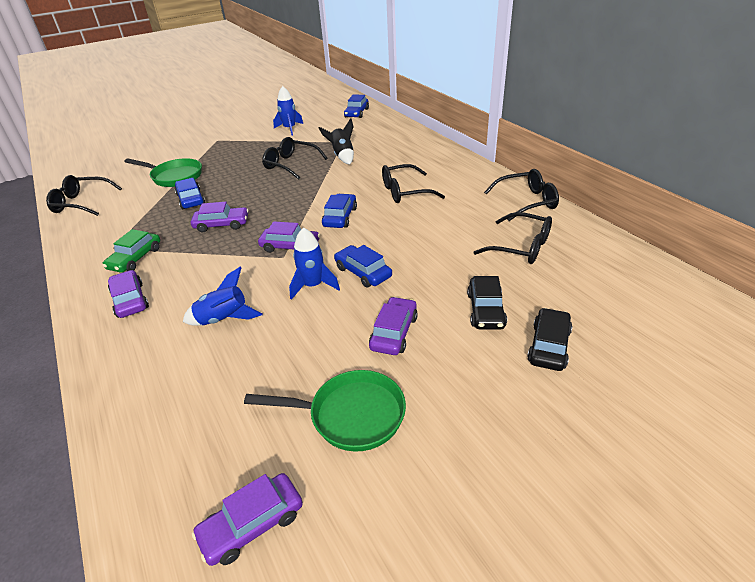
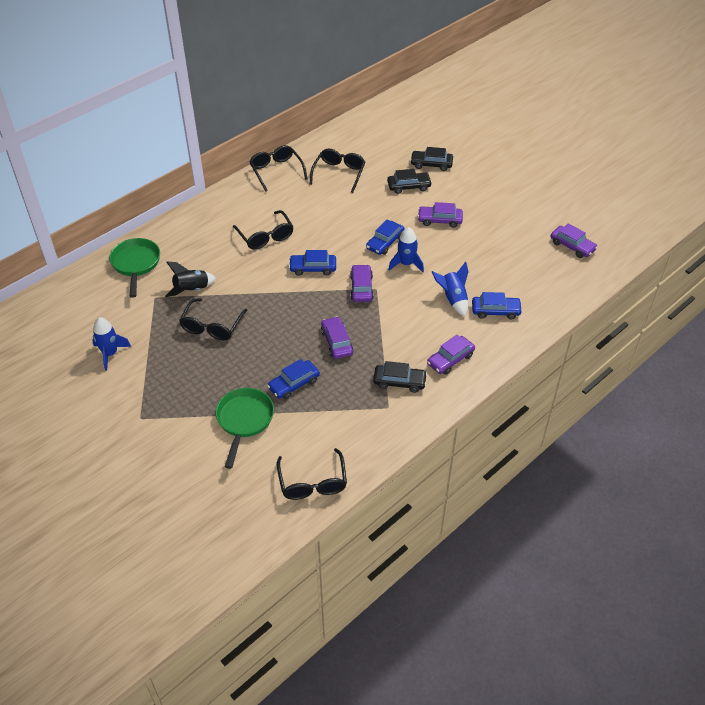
camera: 105 degrees left, 10 degrees up
(135, 258) = (399, 382): green car -> black car
(351, 415) = (504, 227): green pan -> green pan (136, 264)
(356, 113) = (65, 301): blue car -> blue car (495, 311)

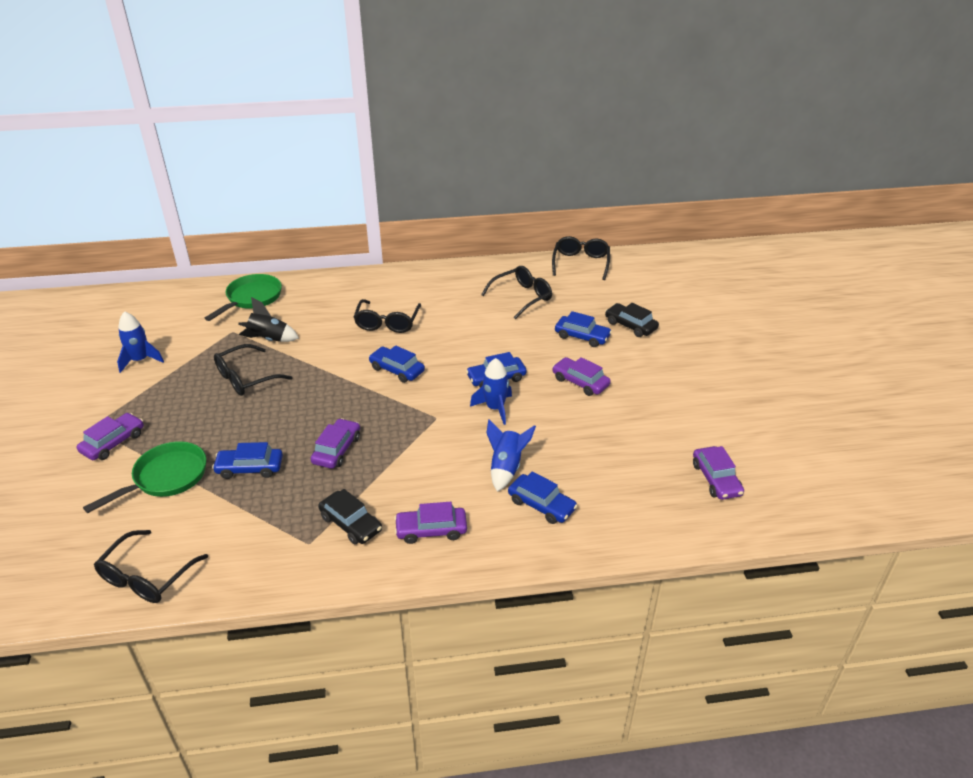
camera: 35 degrees right, 10 degrees down
(276, 171) = (464, 273): black glasses -> black glasses (581, 263)
(361, 288) = (422, 410): purple car -> purple car (113, 443)
(409, 186) = (582, 336): black car -> blue car

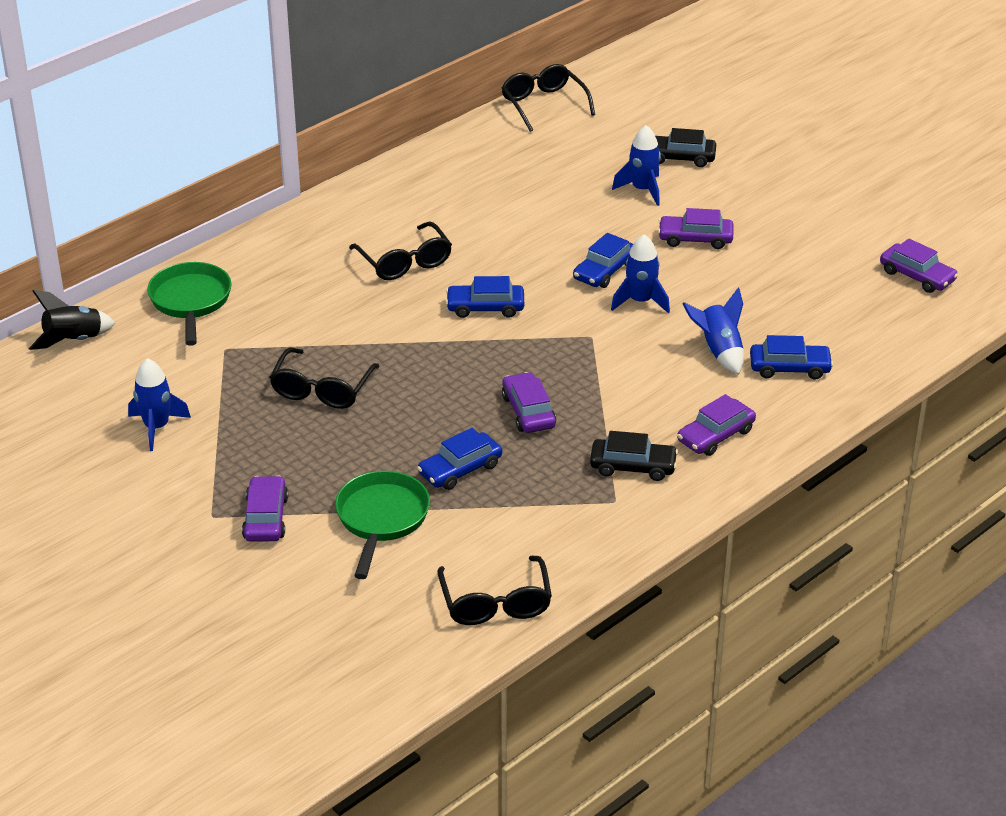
camera: 35 degrees left, 0 degrees up
(268, 339) = (285, 338): black rocket -> black rocket (74, 340)
(521, 297) = (524, 171): black glasses -> none
(582, 336) = (642, 190): blue car -> blue rocket

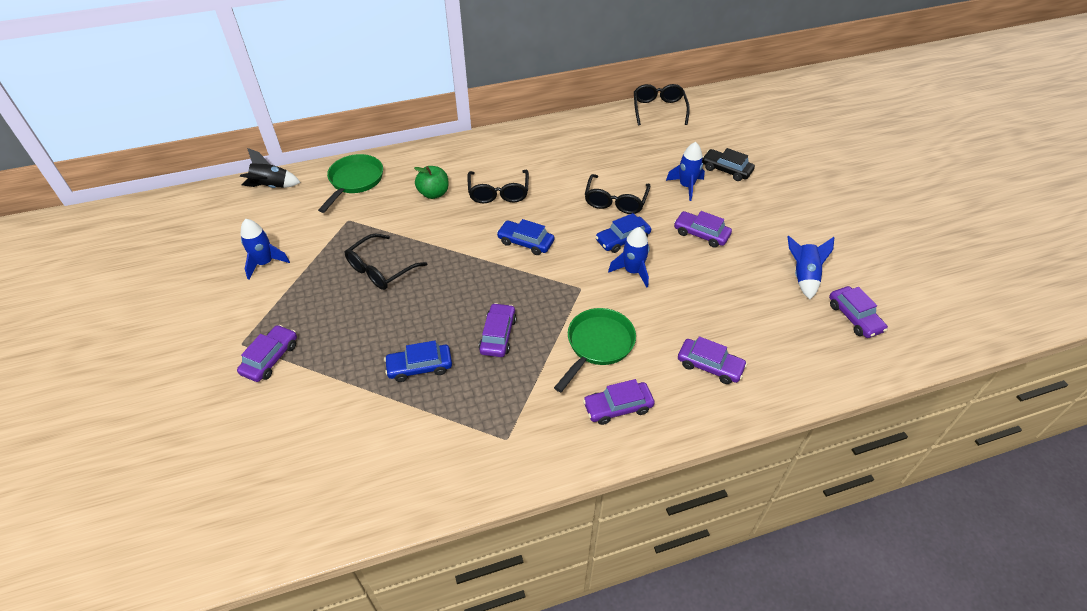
camera: 25 degrees right, 10 degrees up
(316, 286) = (434, 193): none -> green apple
(381, 519) = (339, 389): green pan -> green pan (598, 345)
(495, 602) = (359, 499): black glasses -> black glasses (615, 201)
(633, 466) = (539, 412): black car -> none
(719, 351) = (664, 332): blue rocket -> blue rocket (803, 276)
(789, 368) = (709, 366): blue car -> purple car

